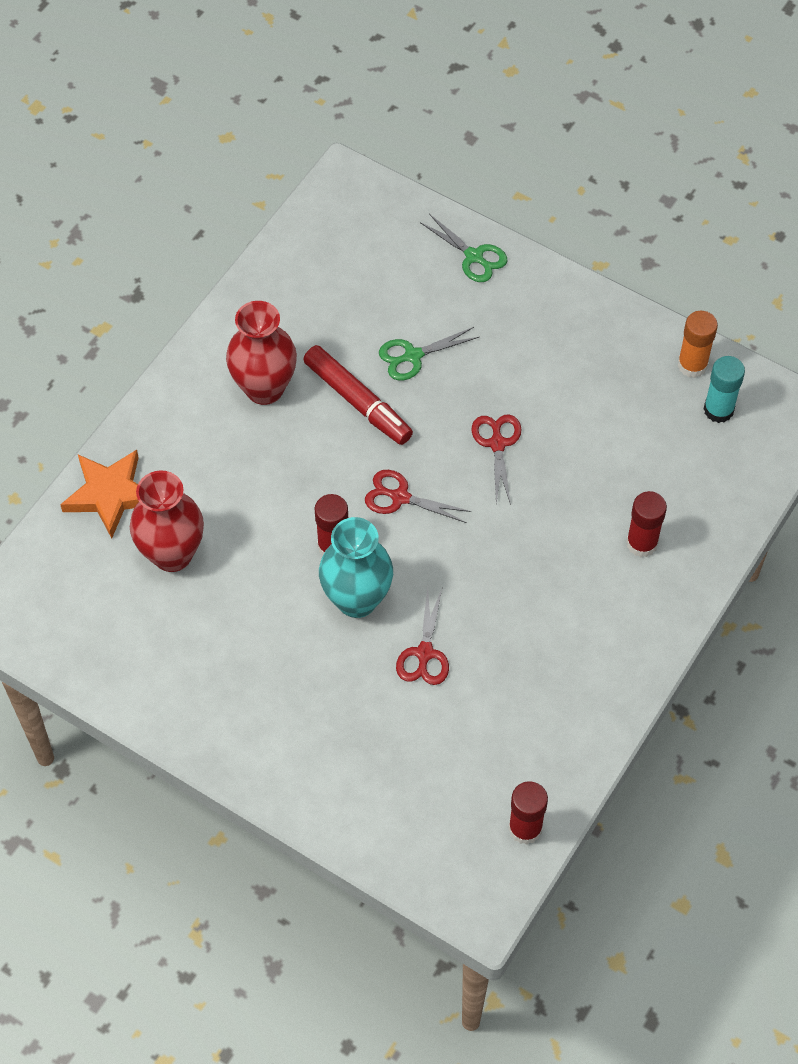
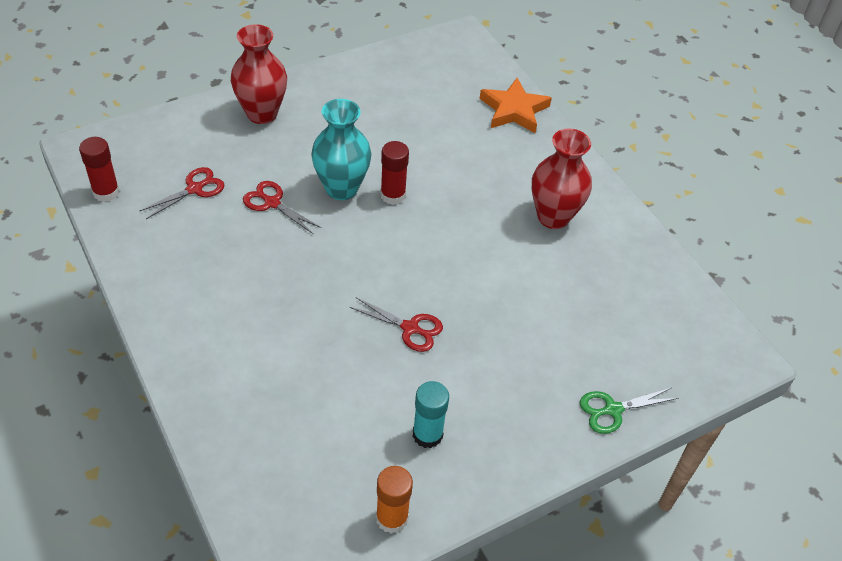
camera: 115 degrees right, 10 degrees down
(172, 554) = (447, 119): red vase -> red vase (262, 114)
(357, 401) = (508, 263): red marker -> none
(400, 497) = (405, 248): red scissors -> red scissors (194, 189)
(413, 356) = (530, 316): green scissors -> none
(642, 543) = (250, 374): red glue stick -> none
(718, 410) = (330, 510): turquoise glue stick -> turquoise glue stick (427, 434)

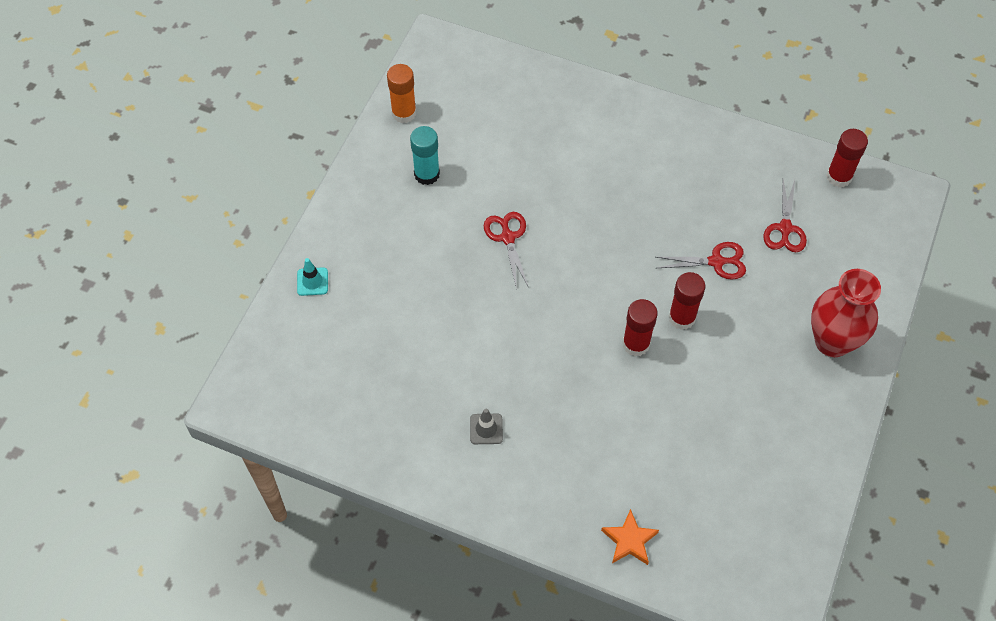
camera: 145 degrees right, 10 degrees up
(341, 188) = (682, 317): turquoise vase -> red glue stick
(410, 328) = (507, 238): red scissors -> red scissors turned 90 degrees clockwise
(514, 110) = (629, 540): orange star -> orange star, size x0.62
(553, 217) = (486, 429): red vase -> grey traffic cone
(613, 410) = (312, 281): green scissors -> turquoise traffic cone

